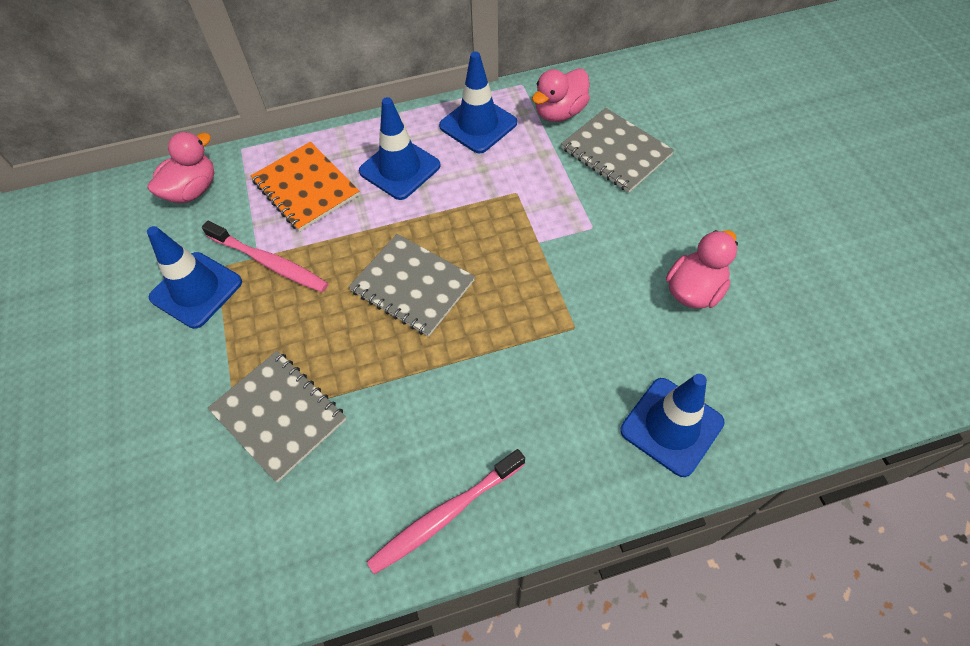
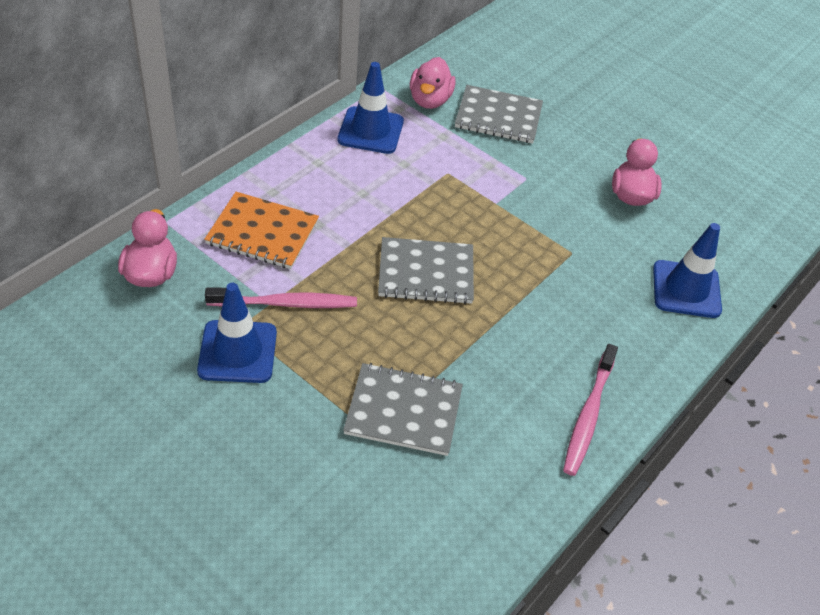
camera: 40 degrees left, 10 degrees down
(400, 168) = (334, 188): blue traffic cone -> none

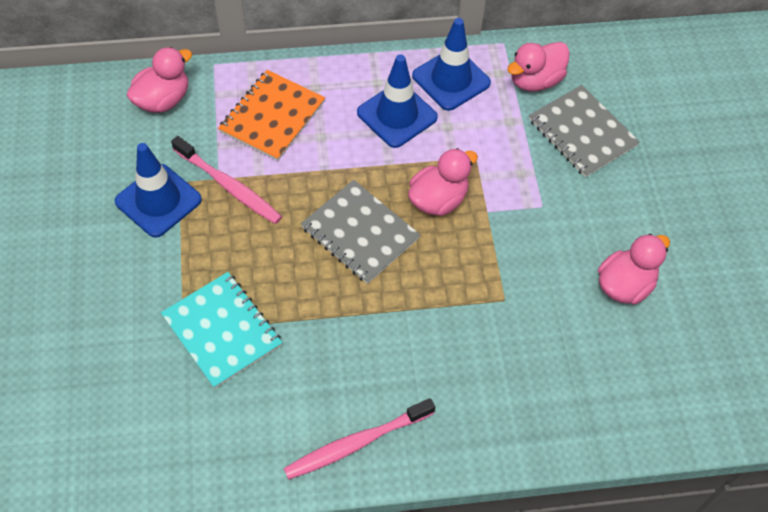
camera: 45 degrees right, 10 degrees up
(262, 232) = (272, 117): orange notebook -> orange notebook turned 60 degrees clockwise
(403, 411) = (222, 331): grey notebook -> turquoise notebook
(454, 216) = (438, 200): none -> pink duck
(686, 289) = (572, 405): blue traffic cone -> blue traffic cone (397, 115)

